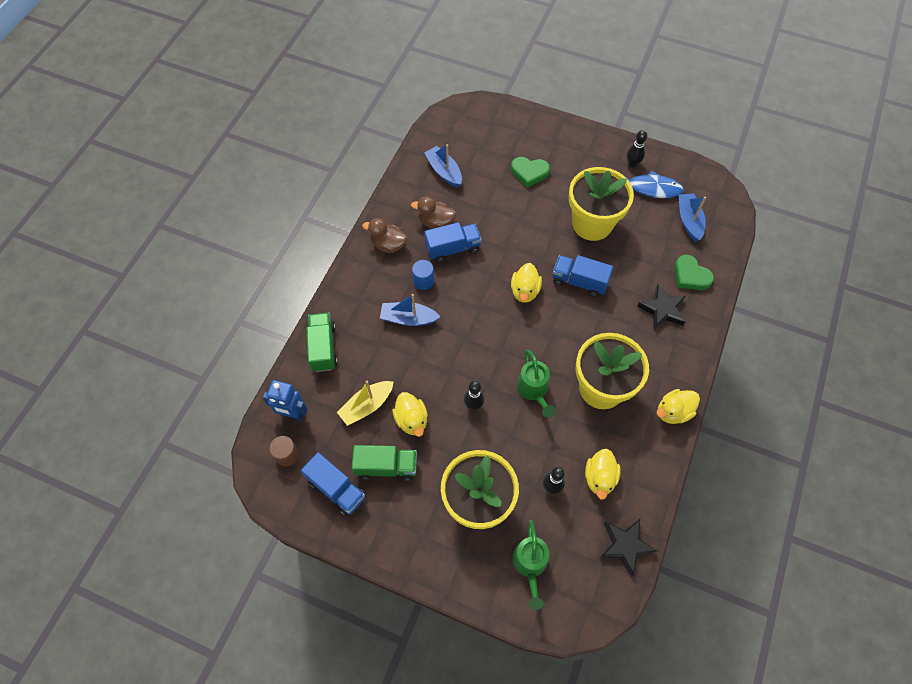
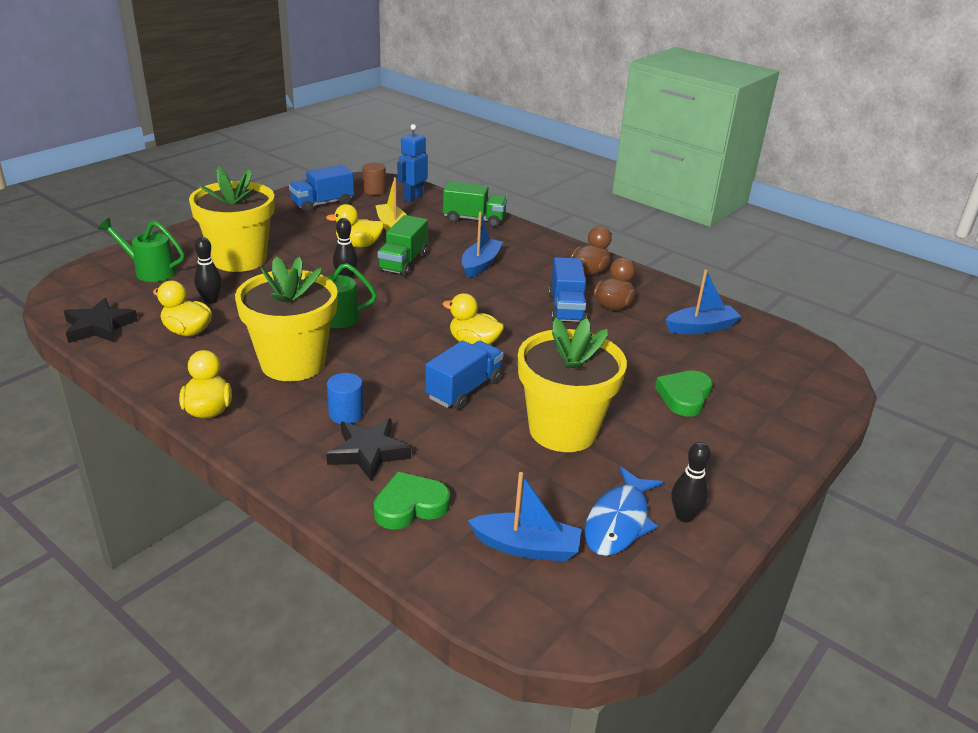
camera: 105 degrees right, 30 degrees down
(386, 467) = (321, 226): green truck -> green truck (403, 262)
(423, 281) = (527, 281): blue cylinder -> blue cylinder (346, 414)

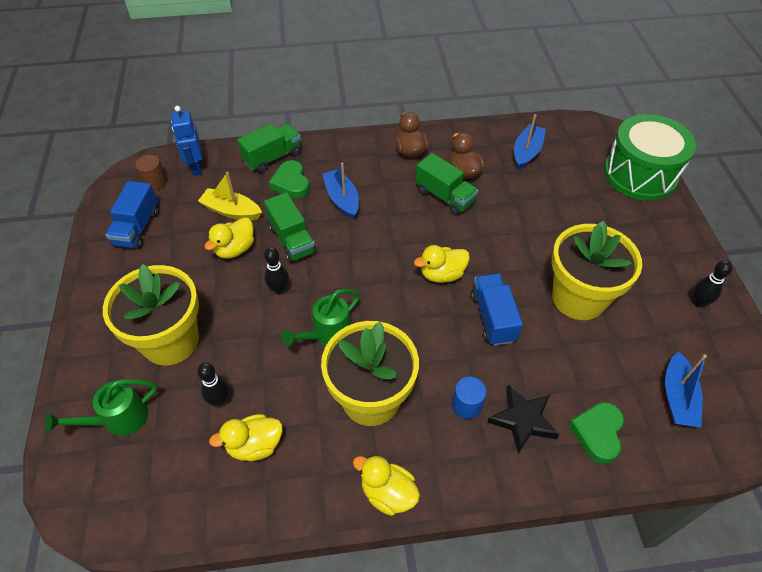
camera: 45 degrees left, 20 degrees up
(99, 326) = (180, 511): black star -> none
(526, 547) = (677, 397): blue boat -> blue boat turned 135 degrees clockwise
(566, 308) = (445, 196): blue truck -> green truck
(619, 521) = (684, 336): blue fish -> none
(684, 396) = (590, 215): green heart -> green heart (291, 183)
(801, 406) = (640, 174): none -> green drum

